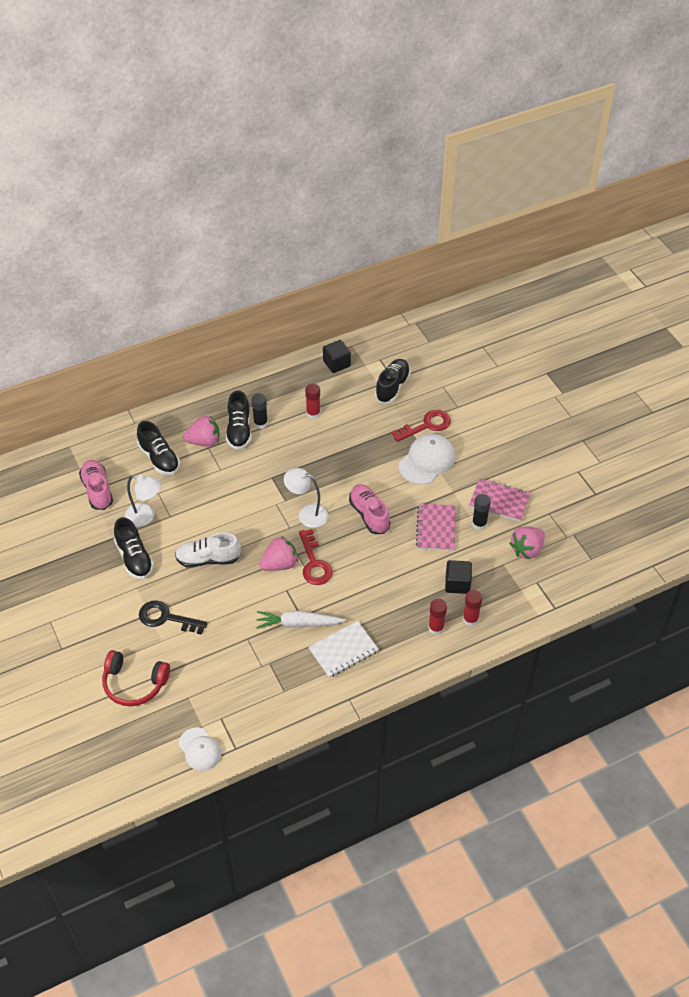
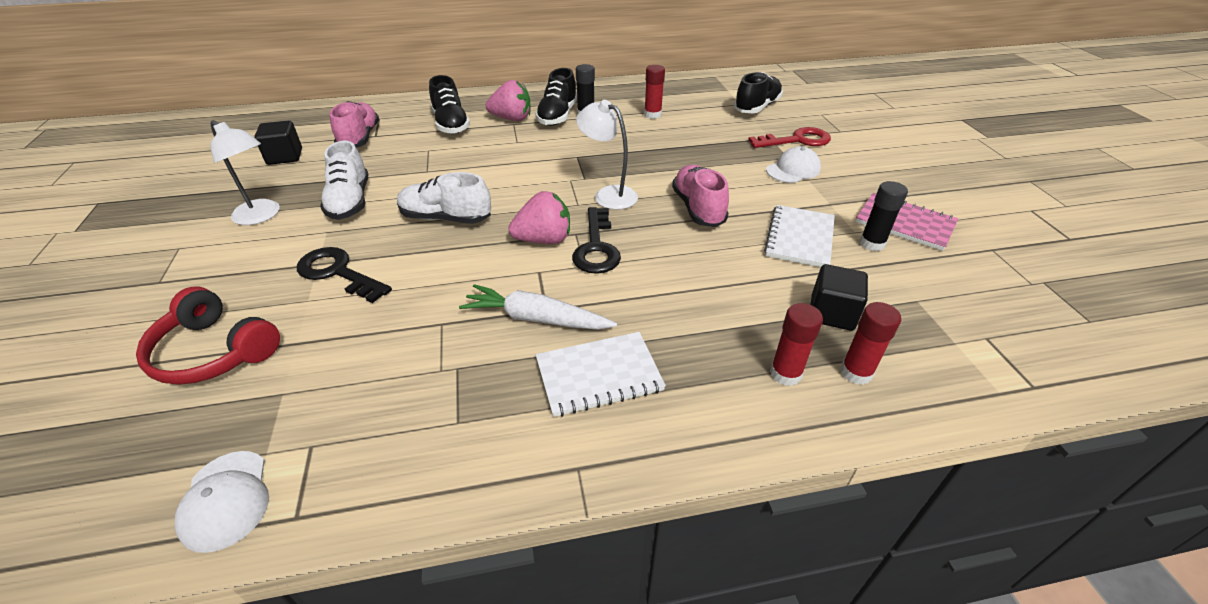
camera: 15 degrees right, 10 degrees down
(134, 558) = (350, 201): black shoe -> white shoe
(145, 517) = (396, 167): white lamp -> white lamp (261, 216)
(314, 563) = (596, 247): red key -> black key
(336, 364) = (694, 85): black cube -> black cube (285, 157)
(427, 461) = (793, 170): white cap -> white cap, size x0.65
(436, 528) = (799, 238): pink notebook -> white notebook
(527, 549) = (960, 288): pink strawberry -> none

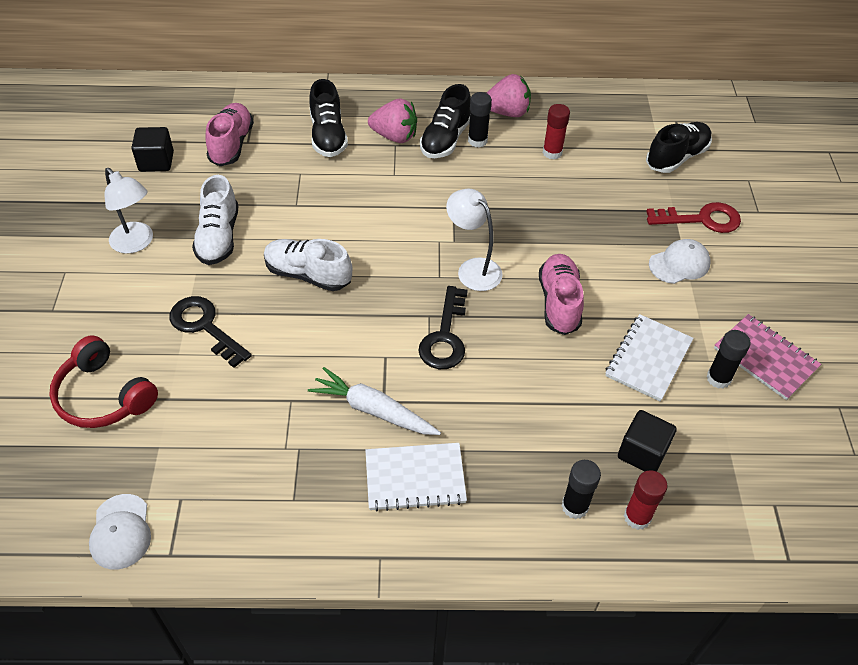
camera: 10 degrees right, 10 degrees up
(544, 240) = (397, 318): pink strawberry -> pink strawberry (507, 112)
(785, 374) = (574, 506): red glue stick -> black glue stick

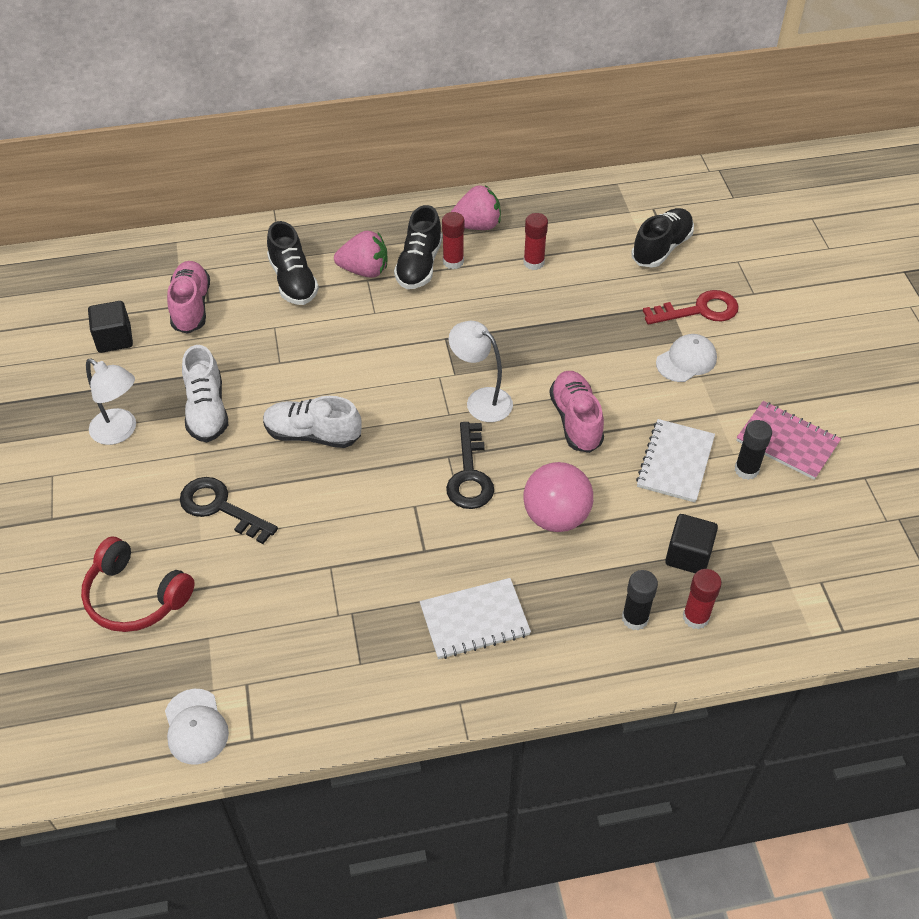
camera: 10 degrees left, 0 degrees up
(373, 410) = (416, 561): white carrot -> none
(477, 141) = (453, 262): black glue stick -> red glue stick
(518, 391) = (556, 517): none -> pink ball

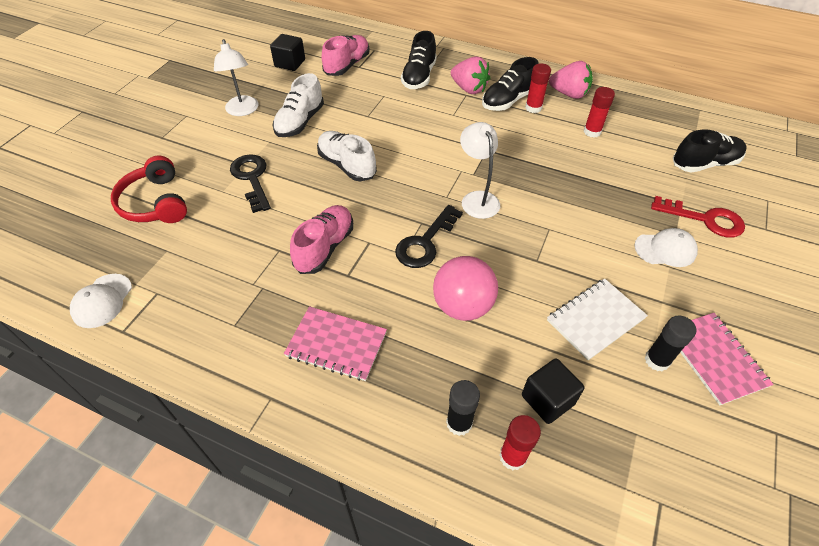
camera: 35 degrees right, 0 degrees up
(474, 620) = (336, 344): white notebook -> pink notebook
(576, 420) = (537, 247): pink shoe -> pink shoe (325, 247)

